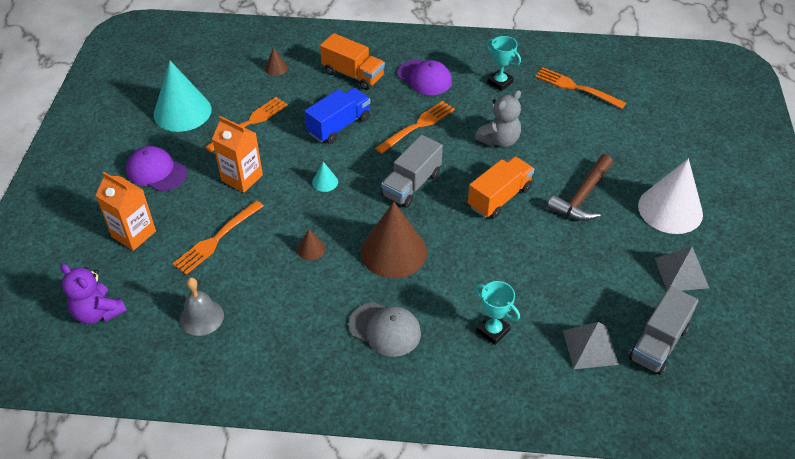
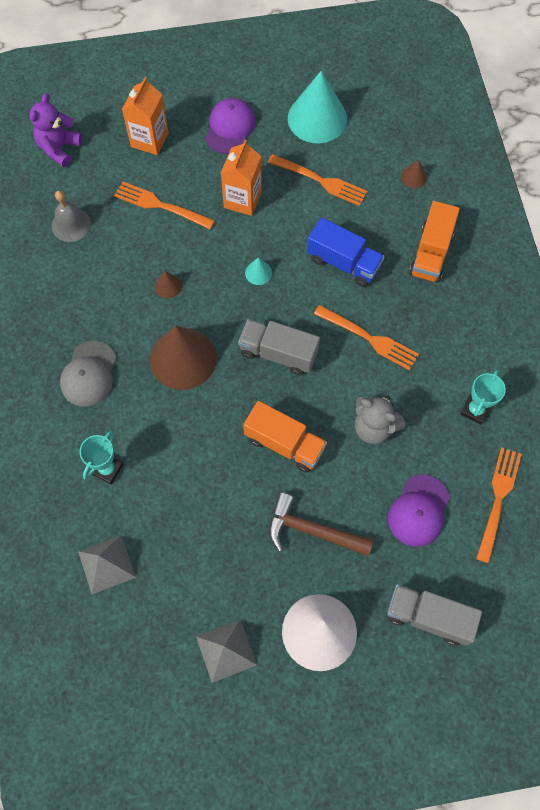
camera: 75 degrees right, 20 degrees up
(424, 78) = (453, 327): purple cap -> purple cap (419, 510)
(658, 343) = (125, 632): grey truck -> grey truck (428, 617)

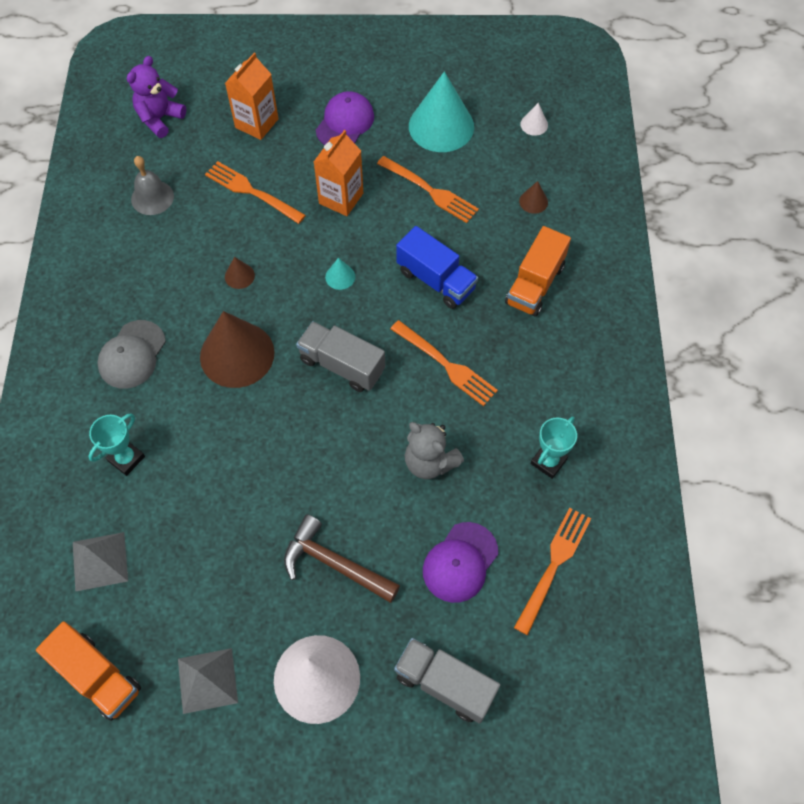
camera: 10 degrees right, 5 degrees down
(284, 443) = (326, 463): orange truck -> orange truck (97, 676)
(399, 105) = (534, 124): none -> white cone

